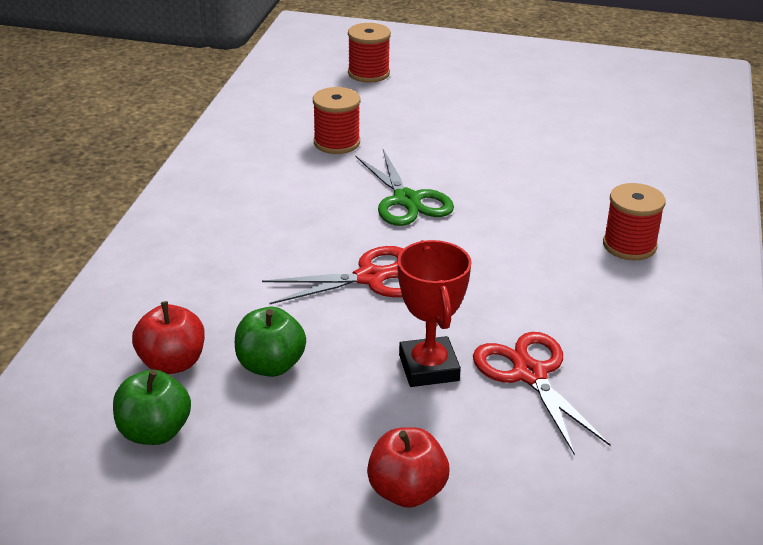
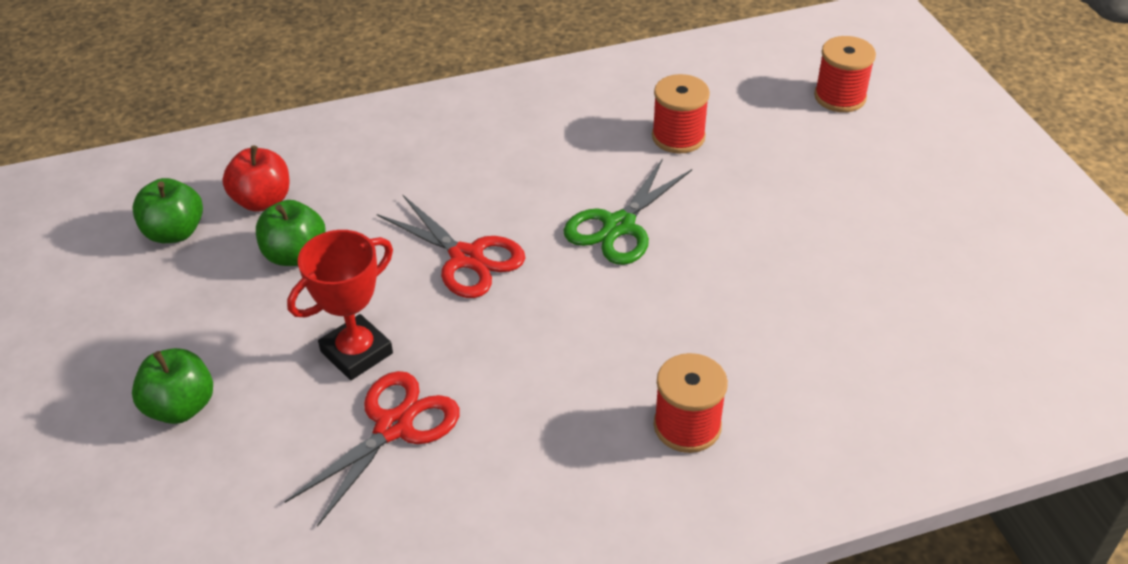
camera: 60 degrees right, 10 degrees up
(407, 491) = (181, 407): red apple -> green apple

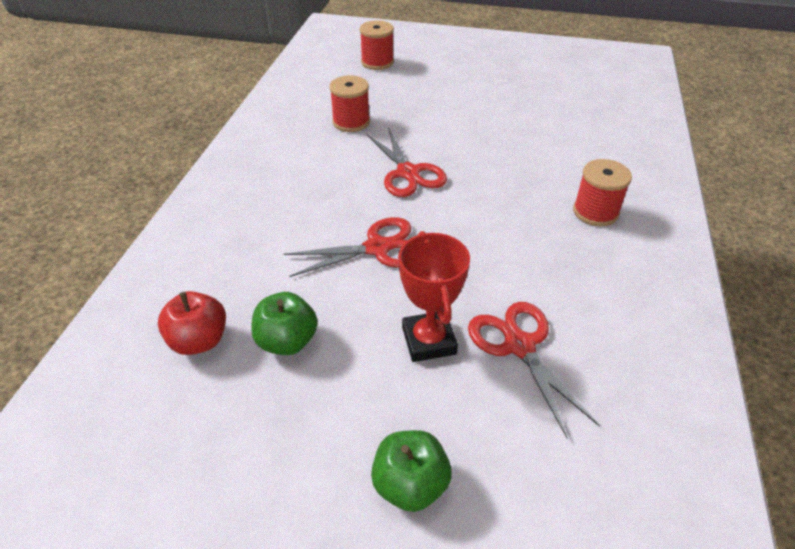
camera: 60 degrees left, 0 degrees up
(175, 232) = (176, 418): green apple -> none
(619, 226) = (408, 173): green scissors -> red scissors

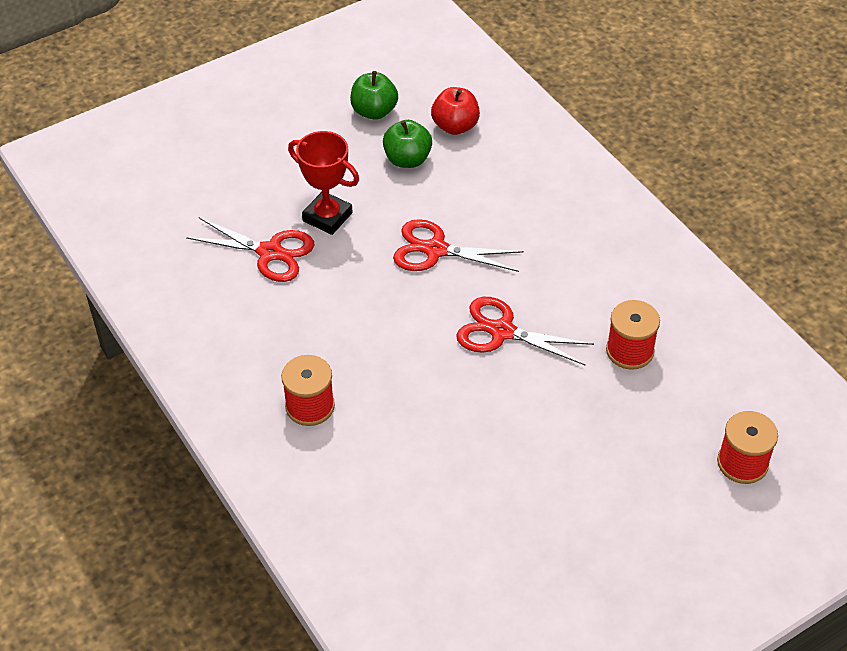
camera: 135 degrees right, 5 degrees up
(377, 248) = (435, 250): red scissors -> red scissors turned 75 degrees clockwise
(410, 484) = (260, 150): green apple -> green apple (374, 111)

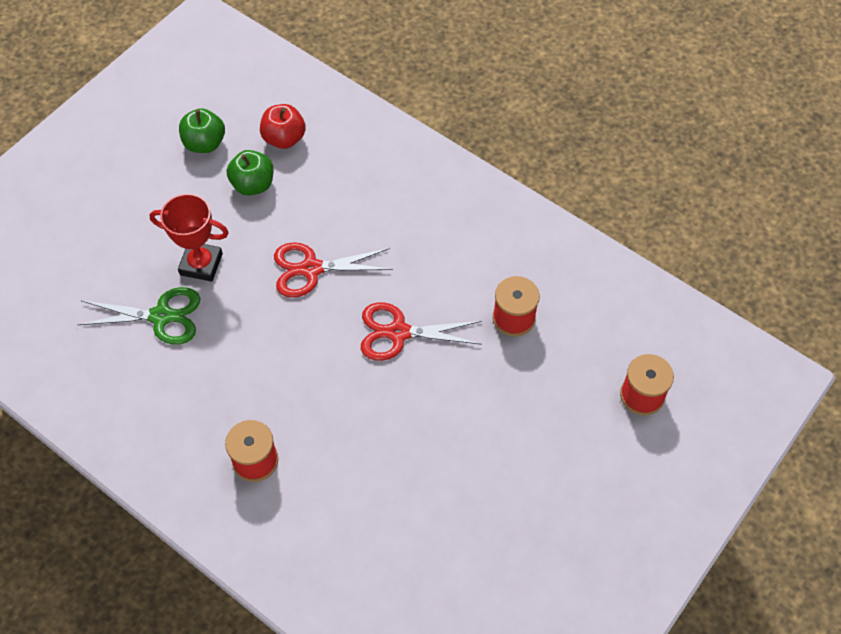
camera: 20 degrees left, 10 degrees up
(270, 252) = (161, 316): red scissors -> green scissors

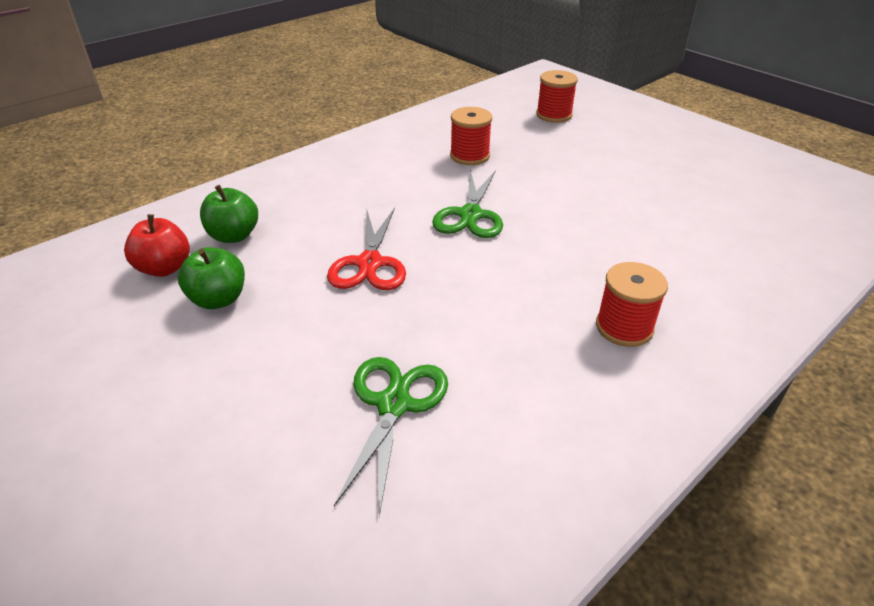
camera: 80 degrees left, 20 degrees down
(201, 264) = (321, 356): red trophy -> none
(205, 143) = (115, 339): green apple -> green apple (234, 236)
(398, 333) = (470, 215): red scissors -> green scissors

